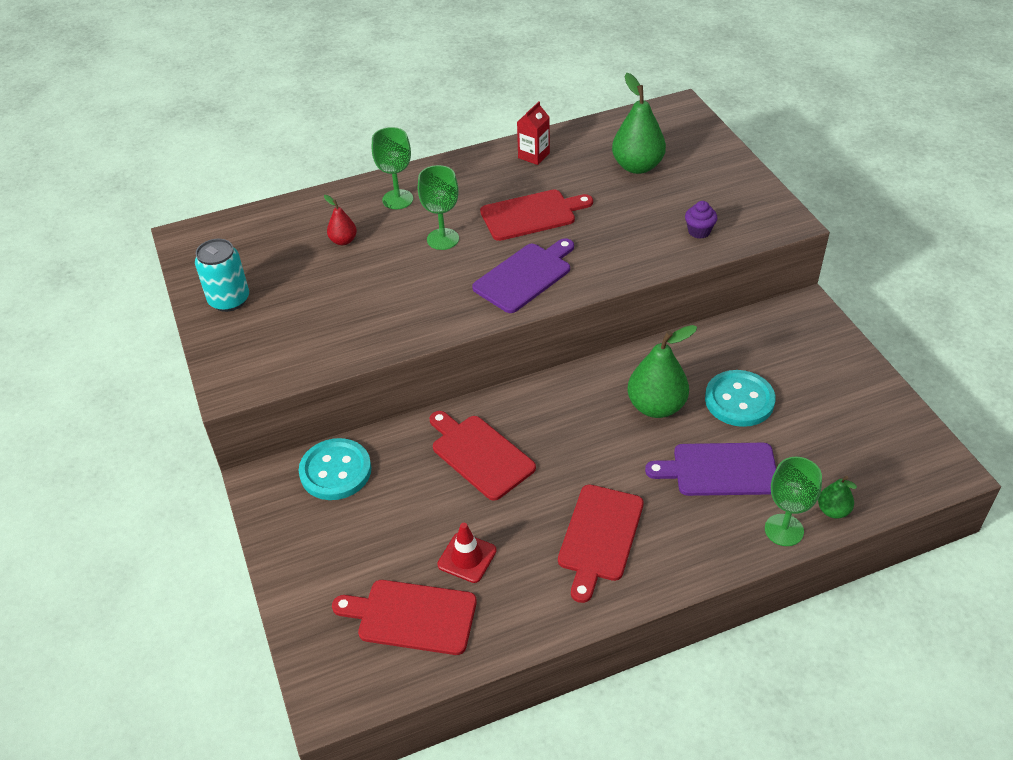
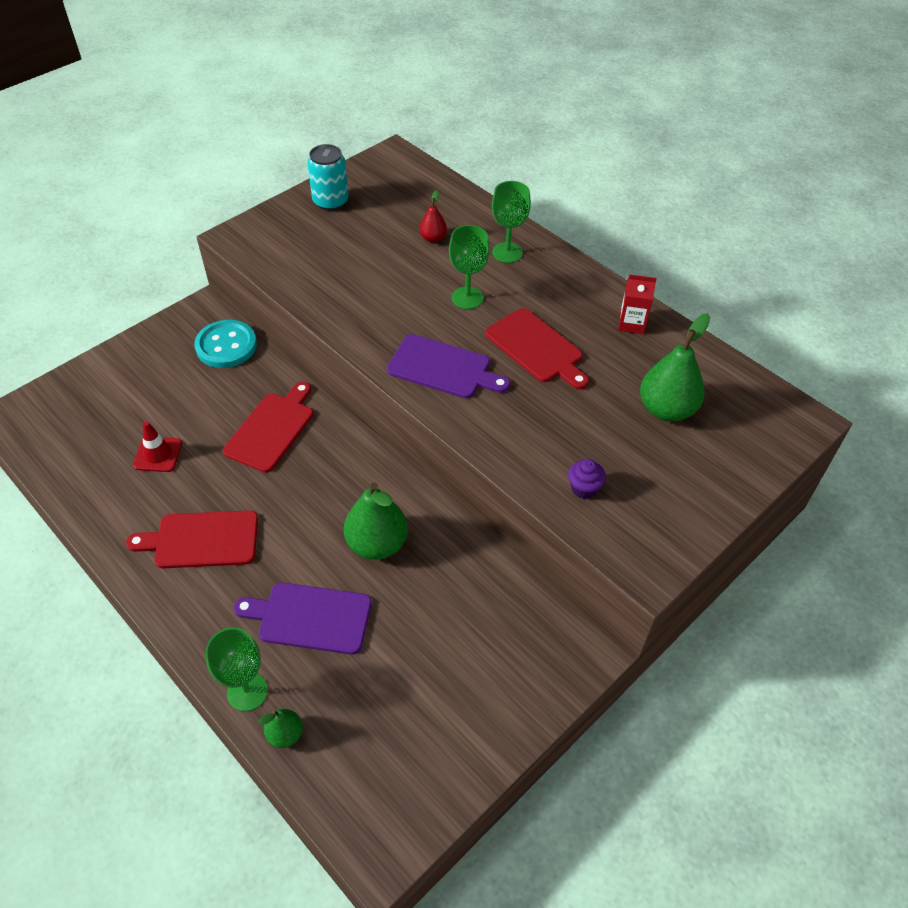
camera: 65 degrees right, 5 degrees up
(412, 617) = (93, 438): red cutting board -> none
(720, 470) = (310, 618): purple cutting board -> purple cutting board turned 60 degrees counterclockwise
(739, 400) = (413, 614): turquoise button -> none

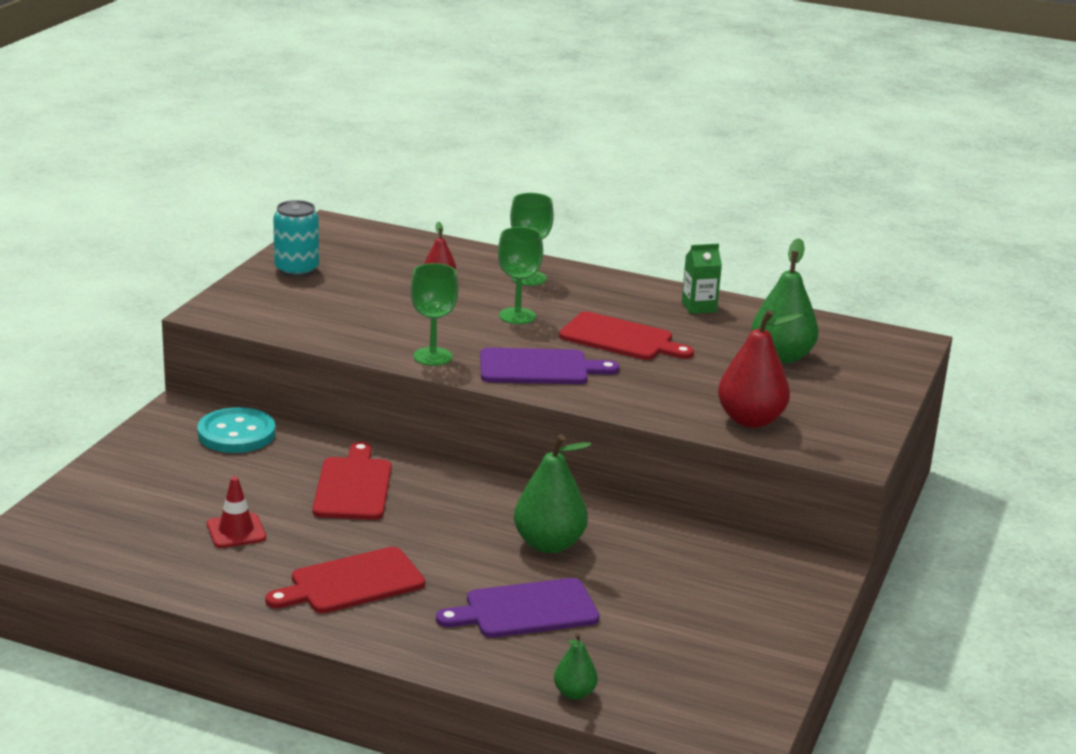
camera: 25 degrees left, 25 degrees down
(247, 691) = (507, 675): green goblet -> green goblet (432, 356)
(584, 489) = (751, 420): purple cupcake -> red pear
(631, 324) = (699, 307): red carton -> green carton

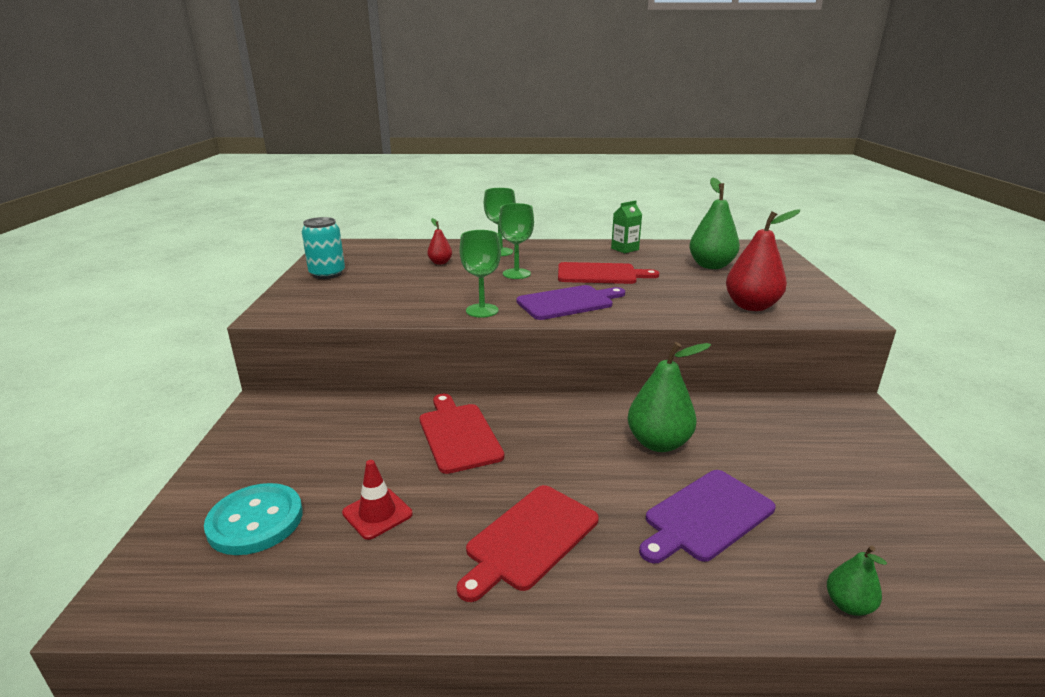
camera: 20 degrees left, 0 degrees up
(236, 434) = (326, 413): turquoise button -> turquoise button (255, 521)

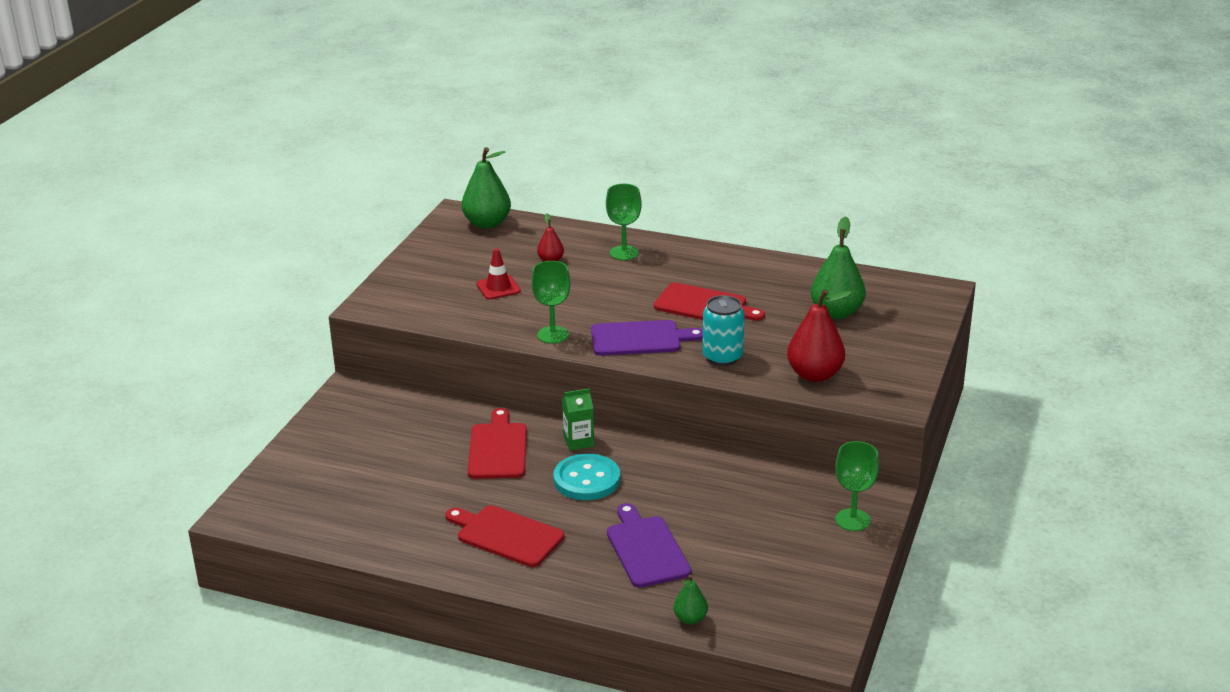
camera: 20 degrees right, 5 degrees up
(255, 521) = (325, 484): turquoise button -> turquoise button (587, 479)
(327, 274) = (432, 260): turquoise can -> turquoise can (722, 357)
(377, 513) = (409, 496): red traffic cone -> red traffic cone (498, 288)
(516, 274) = (618, 290): green goblet -> green goblet (852, 520)
(530, 539) = (506, 535): red cutting board -> red cutting board turned 60 degrees clockwise
(625, 249) = (766, 270): green carton -> green carton (578, 441)
(658, 443) = (659, 489): green pear -> green pear (487, 223)
(706, 516) = (646, 549): purple cutting board -> purple cutting board turned 90 degrees clockwise

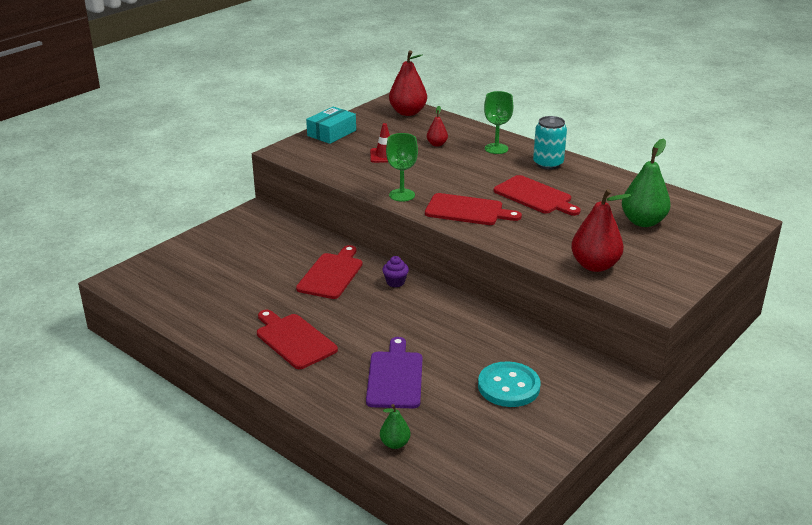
camera: 20 degrees right, 0 degrees up
(411, 269) = (331, 133): none -> turquoise box
(487, 223) = (408, 112): green pear -> red pear
(578, 441) = (395, 282): green carton -> purple cupcake
(587, 479) = (383, 312): turquoise button -> turquoise button (508, 386)
(640, 338) = (467, 210): purple cutting board -> red cutting board
(722, 357) = (525, 237): turquoise can -> turquoise can (548, 164)
(852, 520) = (584, 396): green goblet -> none

